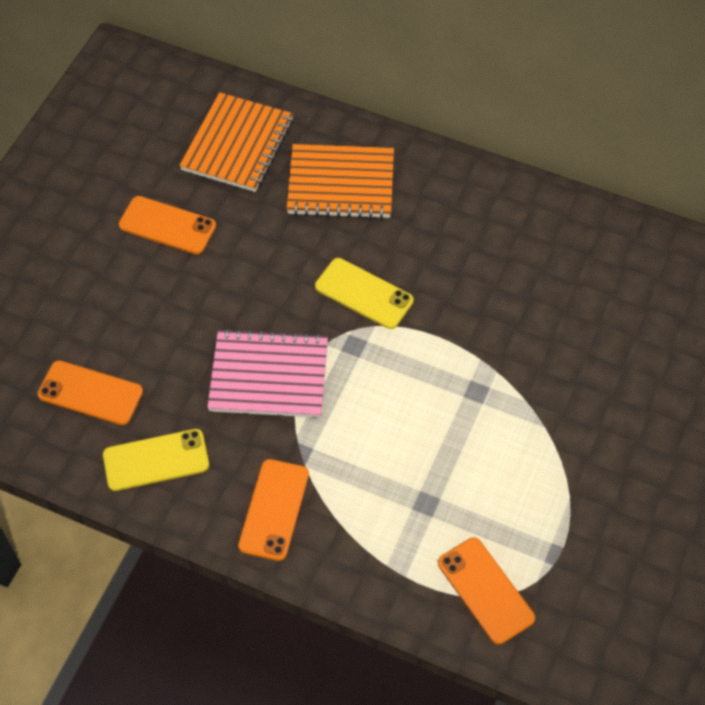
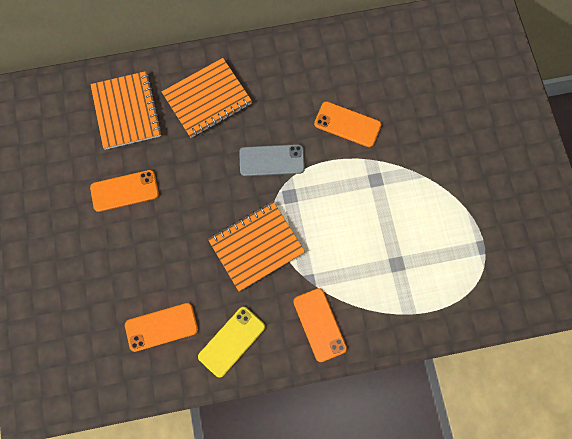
camera: 35 degrees left, 15 degrees up
(269, 376) = (256, 246): pink notebook -> orange notebook
(364, 294) = (272, 160): yellow phone -> grey phone
(485, 590) = (462, 292): orange phone -> orange phone (347, 124)

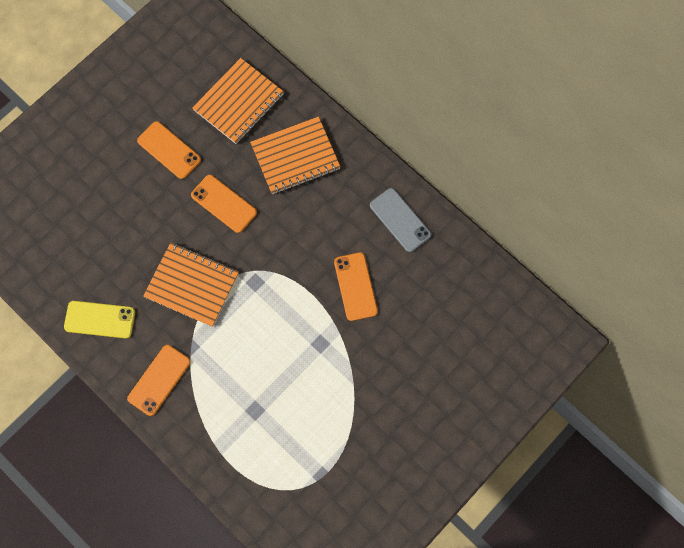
camera: 55 degrees right, 0 degrees up
(161, 327) = (76, 257): orange phone -> orange phone (224, 204)
(207, 99) = (295, 157): orange notebook -> orange notebook turned 45 degrees counterclockwise
(272, 160) = (277, 246): grey phone -> grey phone (400, 220)

